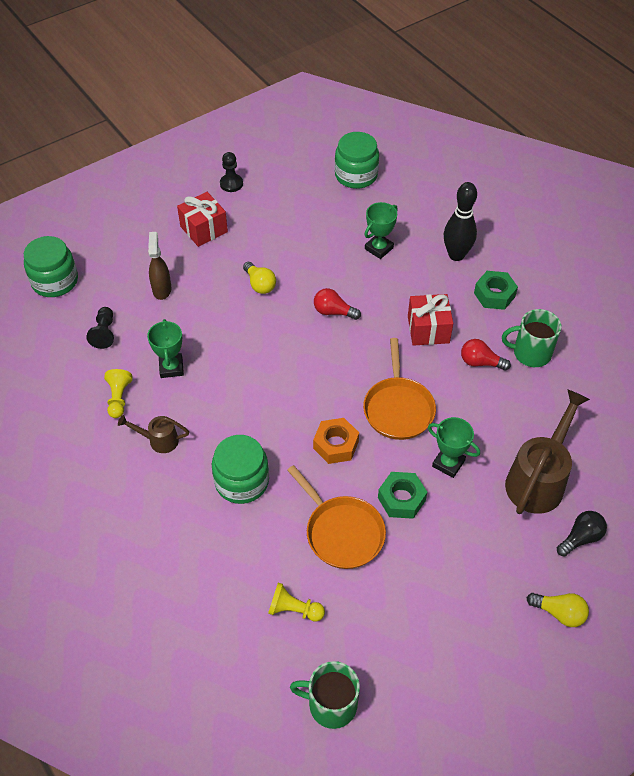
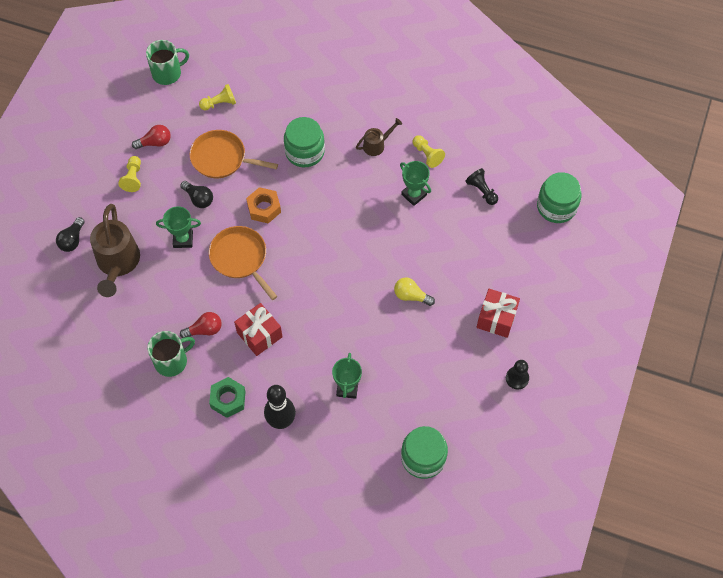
camera: 145 degrees right, 10 degrees up
(162, 289) = (477, 247): brown spray bottle -> none
(333, 312) = (339, 306): red light bulb -> red light bulb (155, 142)
(401, 499) = (199, 199): green nut -> black light bulb
(465, 573) = (133, 178): none -> yellow pawn
(559, 613) = (66, 188): yellow light bulb -> none

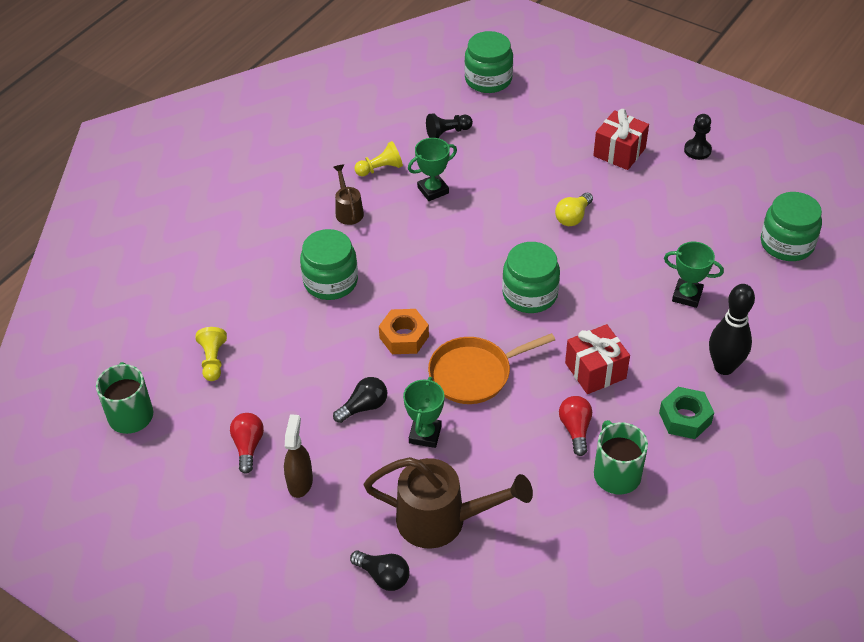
camera: 75 degrees left, 15 degrees down
(133, 178) = (300, 482): yellow pawn -> brown spray bottle
(221, 158) = (306, 371): orange pan -> none
(323, 280) = (530, 294): none -> green jar

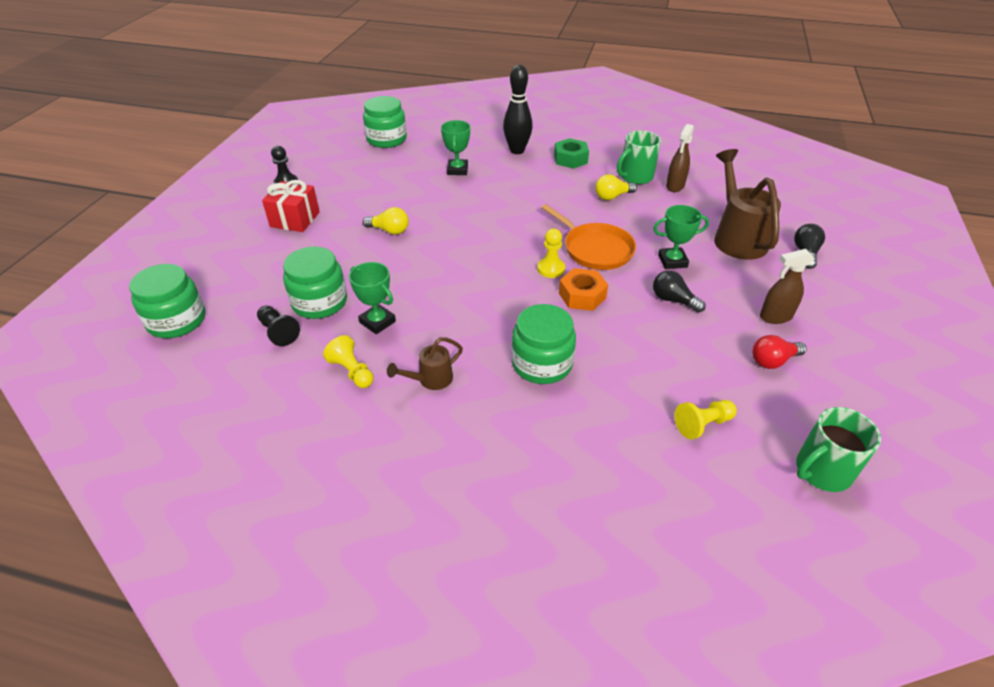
camera: 110 degrees left, 5 degrees down
(456, 326) = (551, 269): none -> yellow pawn
(530, 294) = (493, 237): green jar -> green jar (319, 302)
(575, 429) = (612, 197): red light bulb -> yellow light bulb
(579, 509) = (675, 186): none -> brown spray bottle
(595, 371) = (553, 196): red gift -> none

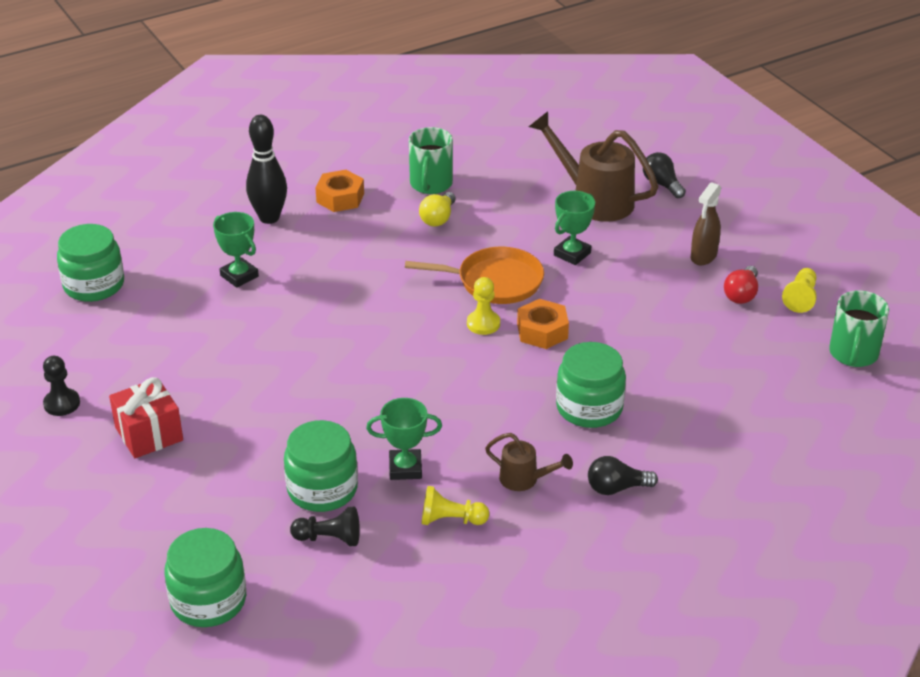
camera: 45 degrees left, 5 degrees down
(389, 231) = (274, 382): yellow light bulb -> none
(431, 379) = (524, 479): brown watering can -> brown watering can turned 75 degrees counterclockwise
(570, 159) = (340, 198): green nut -> orange nut
(673, 300) = (616, 289): black light bulb -> black light bulb (616, 488)
(675, 186) = (479, 174): brown spray bottle -> none
(702, 424) = (752, 374): yellow pawn -> yellow pawn (800, 298)

